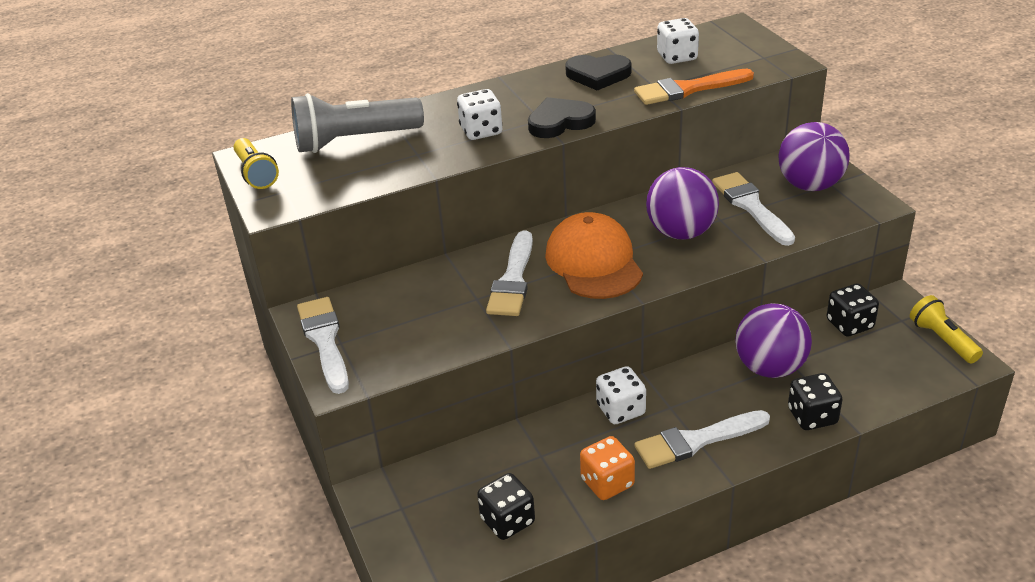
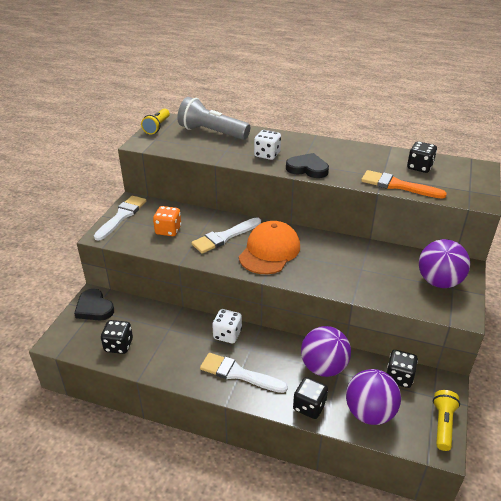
camera: 40 degrees right, 0 degrees up
(598, 75) = (363, 156): black heart -> black heart (94, 308)
(607, 483) = (176, 361): orange dice -> orange dice (168, 230)
(677, 57) = (419, 167): white dice -> black dice
(681, 232) = (331, 263): purple ball -> purple ball (369, 413)
(751, 206) = (388, 272): white brush -> none

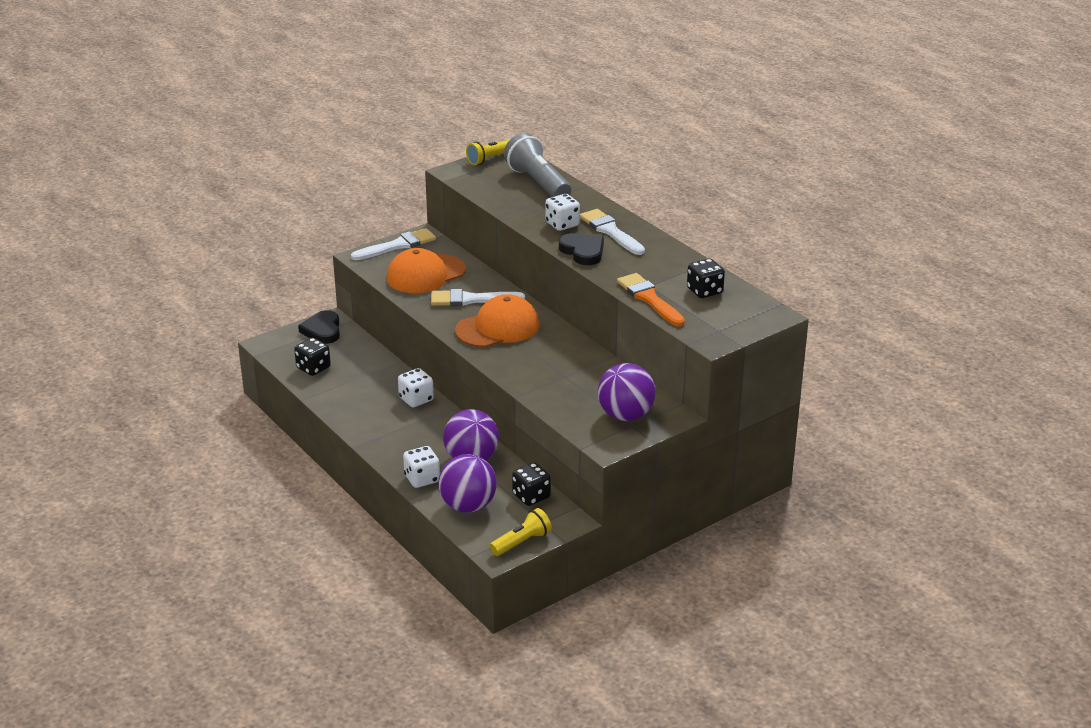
camera: 35 degrees right, 5 degrees down
(168, 230) = (425, 274): orange dice -> orange cap
(238, 374) = (390, 431): white brush -> white brush (610, 231)
(309, 406) = (422, 479): black dice -> white dice

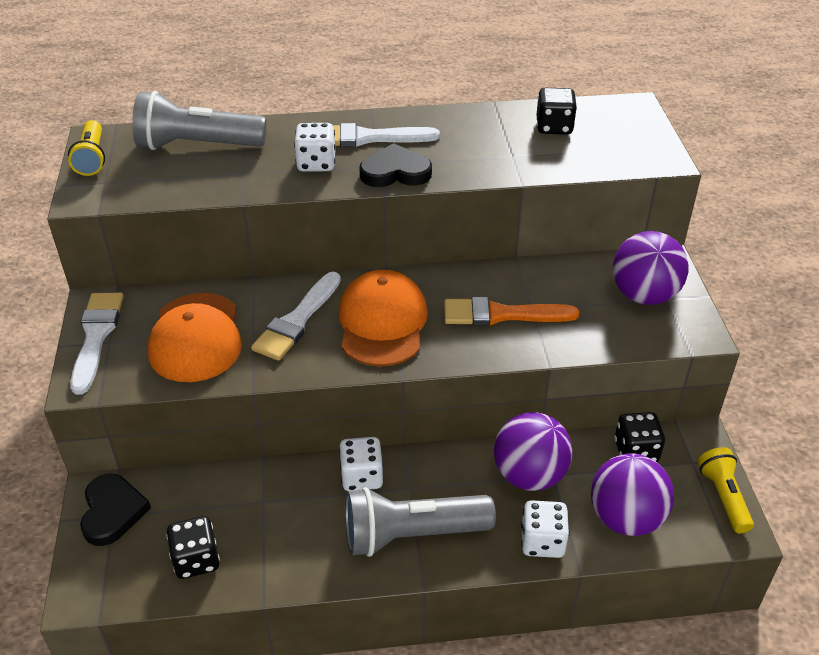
camera: 60 degrees left, 10 degrees up
(322, 330) = (112, 512): black heart -> black heart turned 120 degrees counterclockwise
(388, 431) = (412, 534): none -> grey flashlight
(649, 299) = (542, 166): orange brush -> orange brush (501, 314)

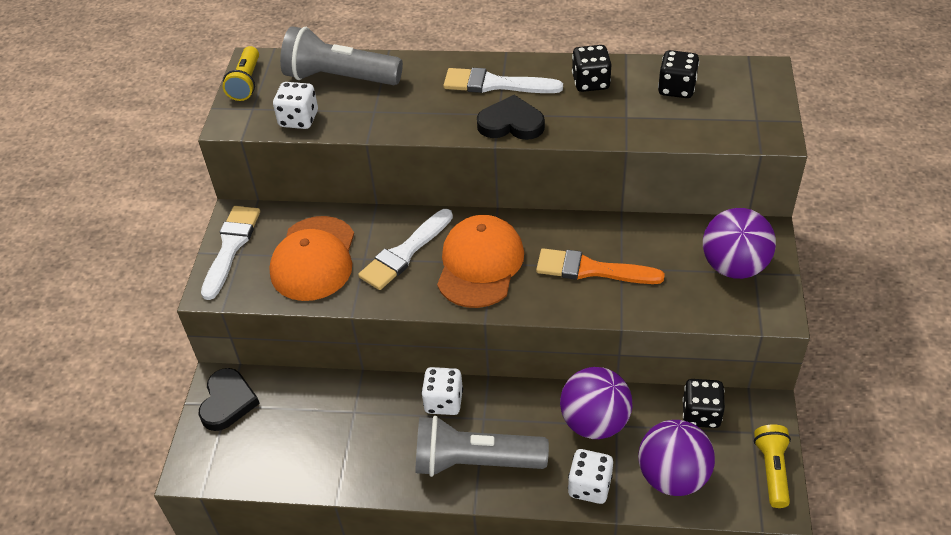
camera: 15 degrees right, 5 degrees up
(196, 560) = (288, 455): black dice -> black dice (591, 82)
(316, 163) = (441, 107): white dice -> white dice (299, 119)

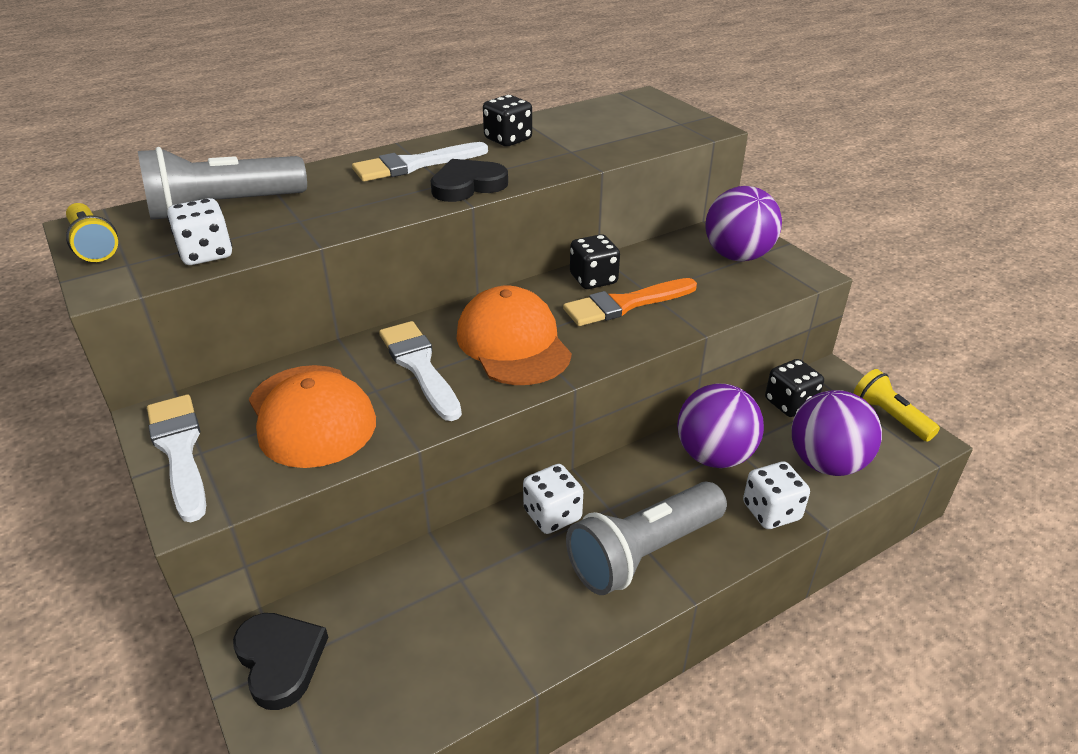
camera: 40 degrees left, 10 degrees down
(404, 253) = (419, 366): white brush -> white brush turned 150 degrees clockwise
(676, 88) = (589, 123): black dice -> black dice (593, 279)

